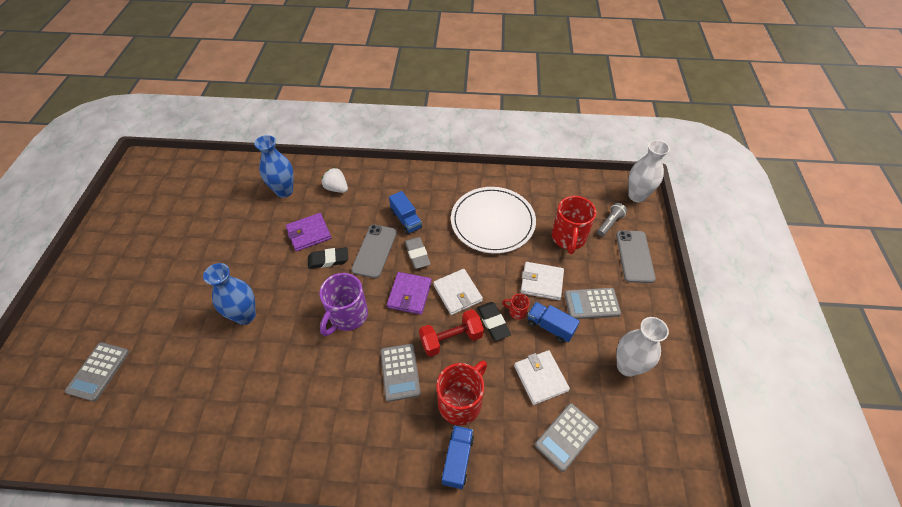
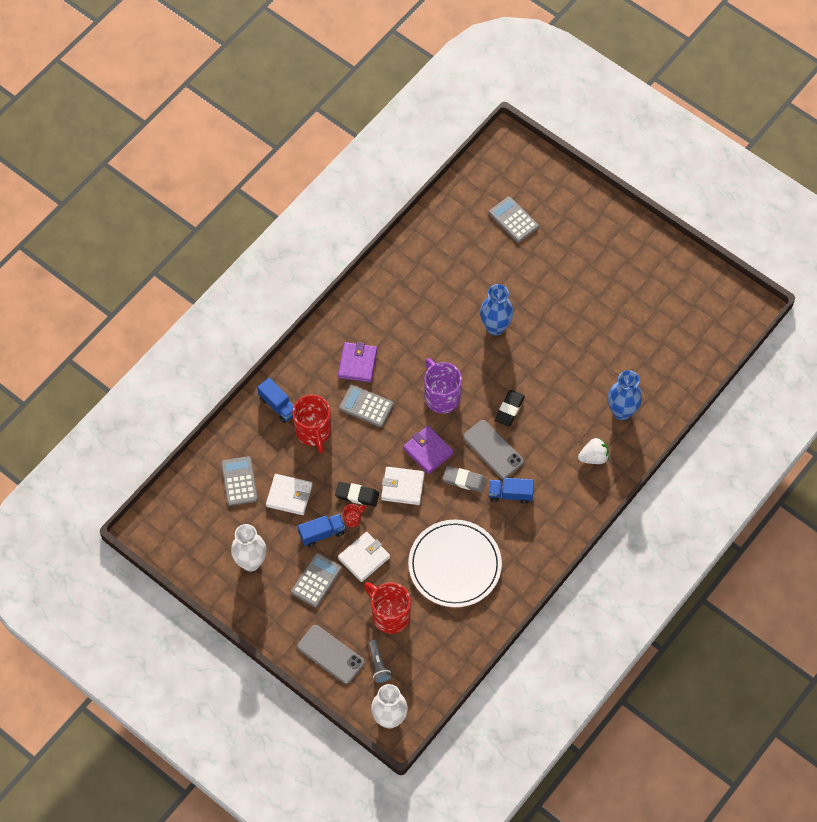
camera: 125 degrees right, 10 degrees up
(309, 233) = (551, 408): purple wallet -> purple wallet (357, 363)
(451, 339) = (366, 456): red dumbbell -> none

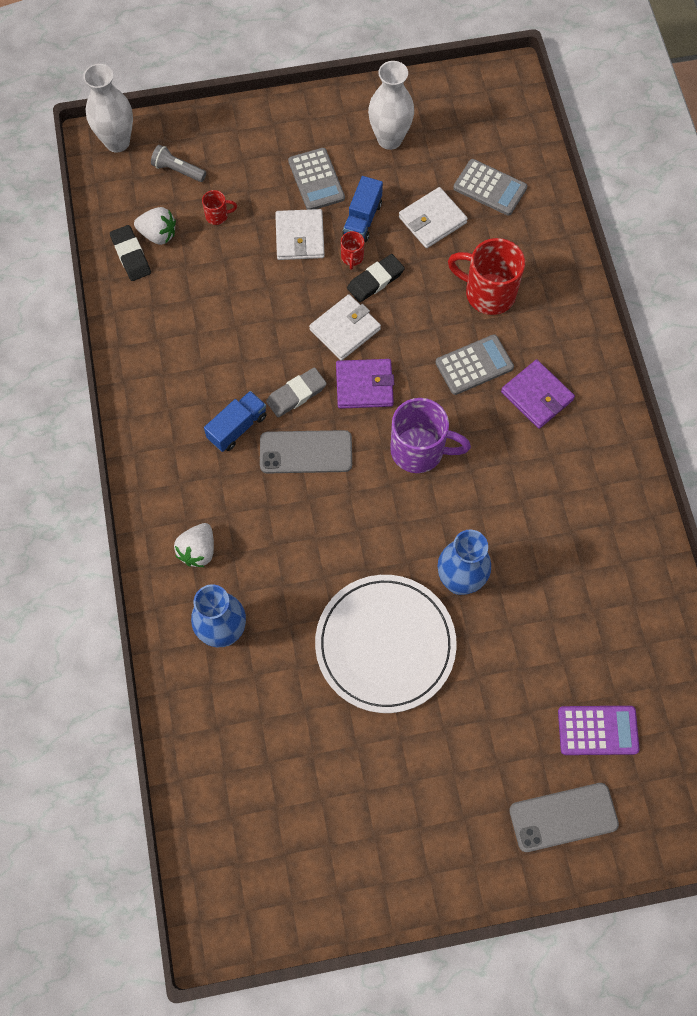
camera: 130 degrees right, 5 degrees up
(278, 405) = (550, 282): blue truck -> none
(330, 654) = (228, 139): grey phone -> grey phone (563, 817)
(389, 615) = (217, 216): red mug -> red mug, size x0.46
(431, 637) = (158, 234): none -> white strawberry
(454, 565) = (211, 312): white plate -> white plate (385, 644)
(509, 409) = (338, 509): black eraser -> black eraser (131, 255)
(513, 220) = (597, 730): grey calculator -> purple calculator

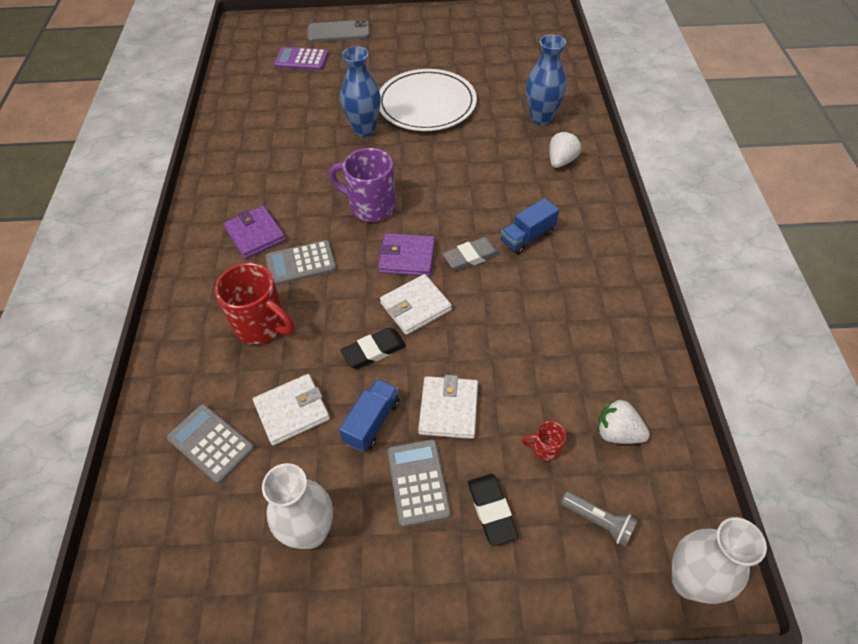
camera: 170 degrees left, 15 degrees down
(131, 255) = (647, 410): black eraser -> black eraser (491, 510)
(306, 452) = (468, 214): grey phone -> none
(352, 257) = (393, 378): red mug -> none

